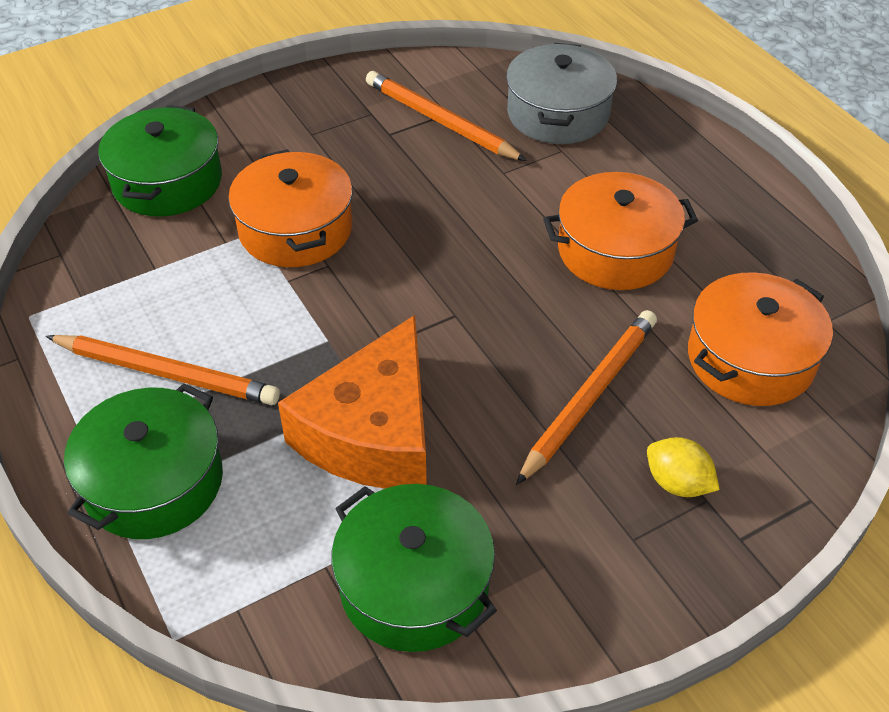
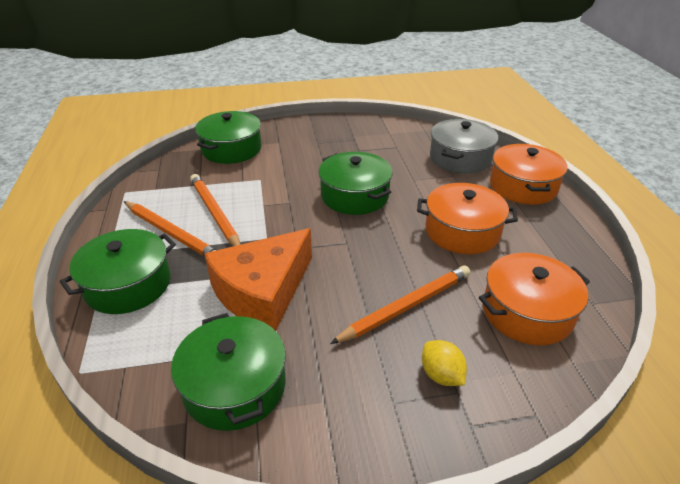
camera: 20 degrees right, 10 degrees down
(295, 229) = (282, 182): orange pot -> orange pot (523, 186)
(426, 226) = (354, 196): none -> green pot
(440, 121) = (390, 149): orange pencil -> orange pencil (215, 213)

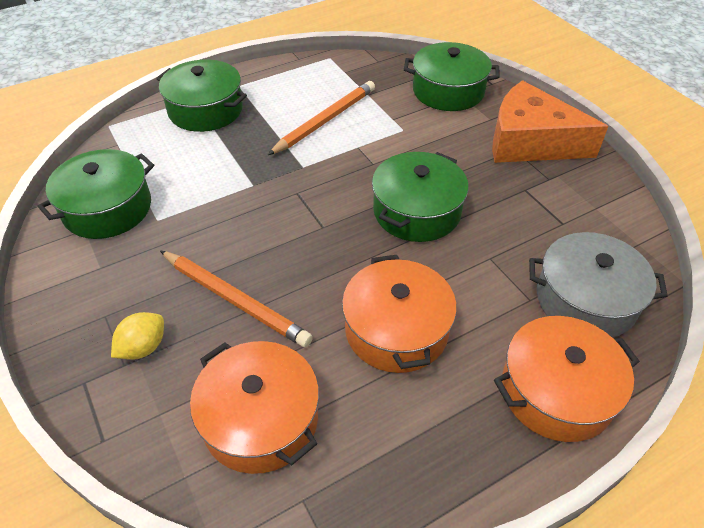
camera: 70 degrees right, 10 degrees up
(172, 233) = (282, 107): orange pencil -> none
(262, 291) = (223, 189): orange cheese -> orange cheese (530, 141)

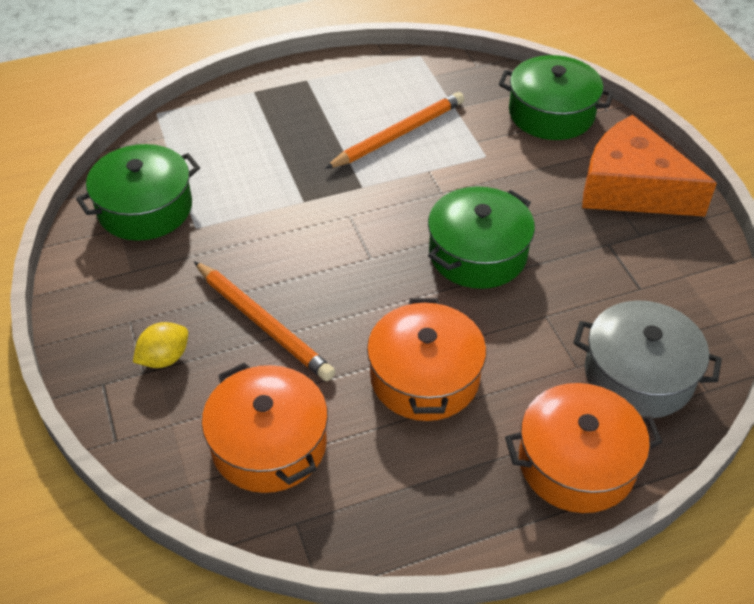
camera: 10 degrees right, 0 degrees up
(206, 110) = (265, 106): green pot -> none

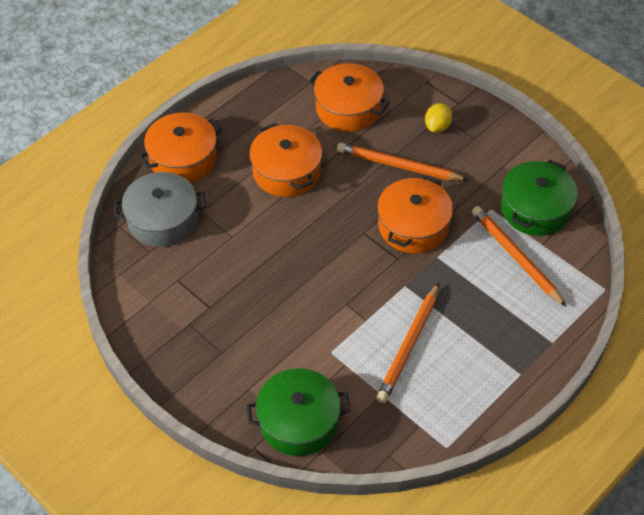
camera: 155 degrees right, 5 degrees up
(216, 170) = (516, 257): none -> orange pencil
(304, 242) = (413, 226): none -> orange pot
(477, 253) = (295, 263): green pot -> none
(631, 188) = (207, 366): orange cheese -> none

